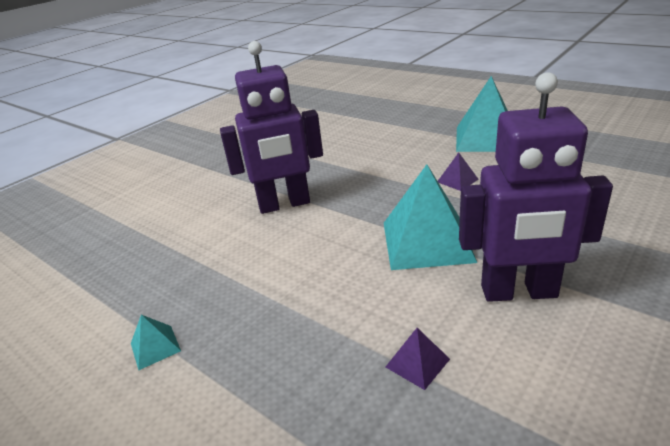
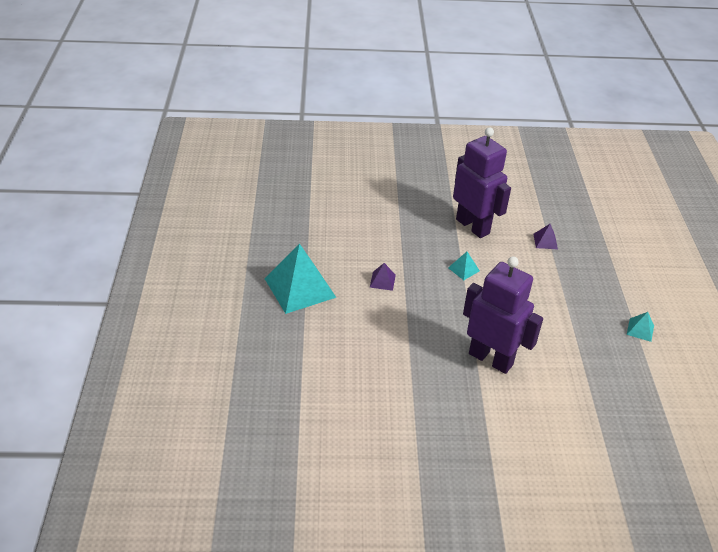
camera: 135 degrees left, 10 degrees up
(427, 241) = (463, 269): turquoise pyramid -> turquoise pyramid, size x0.43

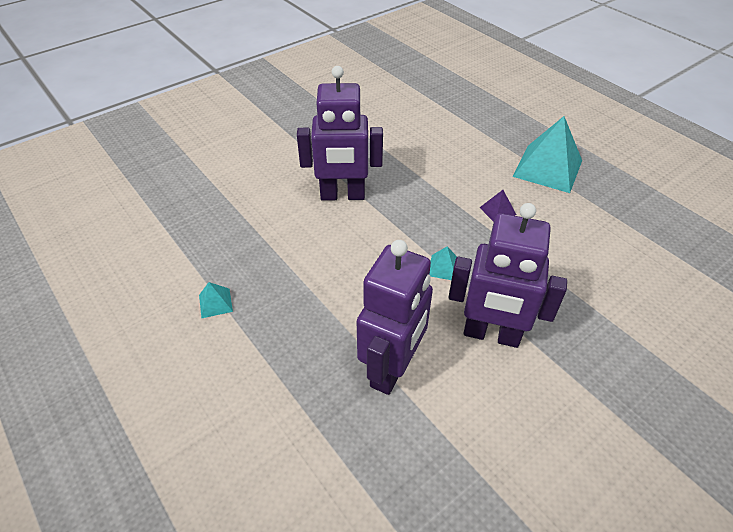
camera: 145 degrees right, 5 degrees up
(545, 241) = (392, 369): purple pyramid -> purple robot

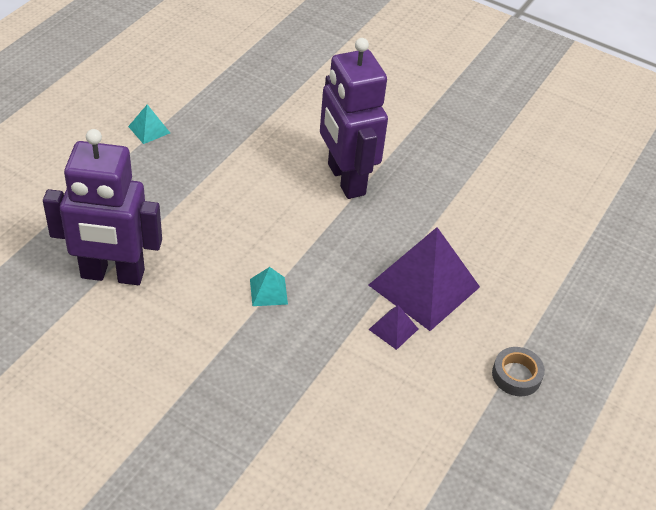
camera: 65 degrees right, 0 degrees up
(462, 186) = (424, 285): none -> purple pyramid
(491, 334) = (184, 349): purple robot -> none
(548, 168) = (516, 375): turquoise pyramid -> grey tape

